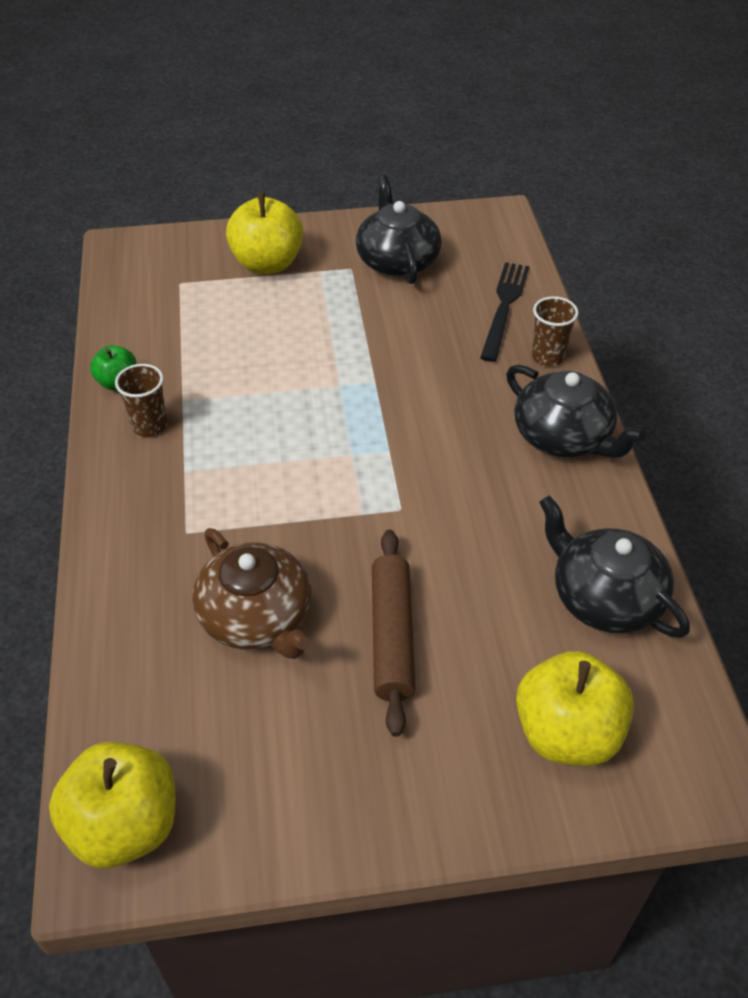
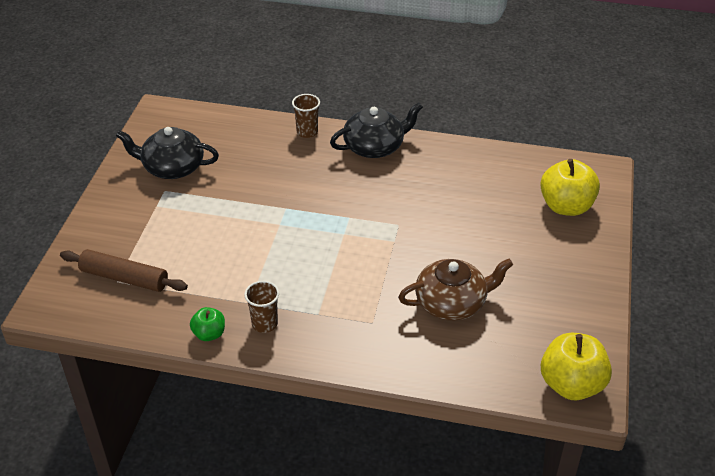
camera: 70 degrees left, 5 degrees down
(267, 263) = (128, 230): yellow apple -> none
(392, 636) = (486, 251): brown rolling pin -> brown rolling pin (124, 278)
(504, 307) = (252, 135): black fork -> none
(604, 597) = (491, 168): black teapot -> none

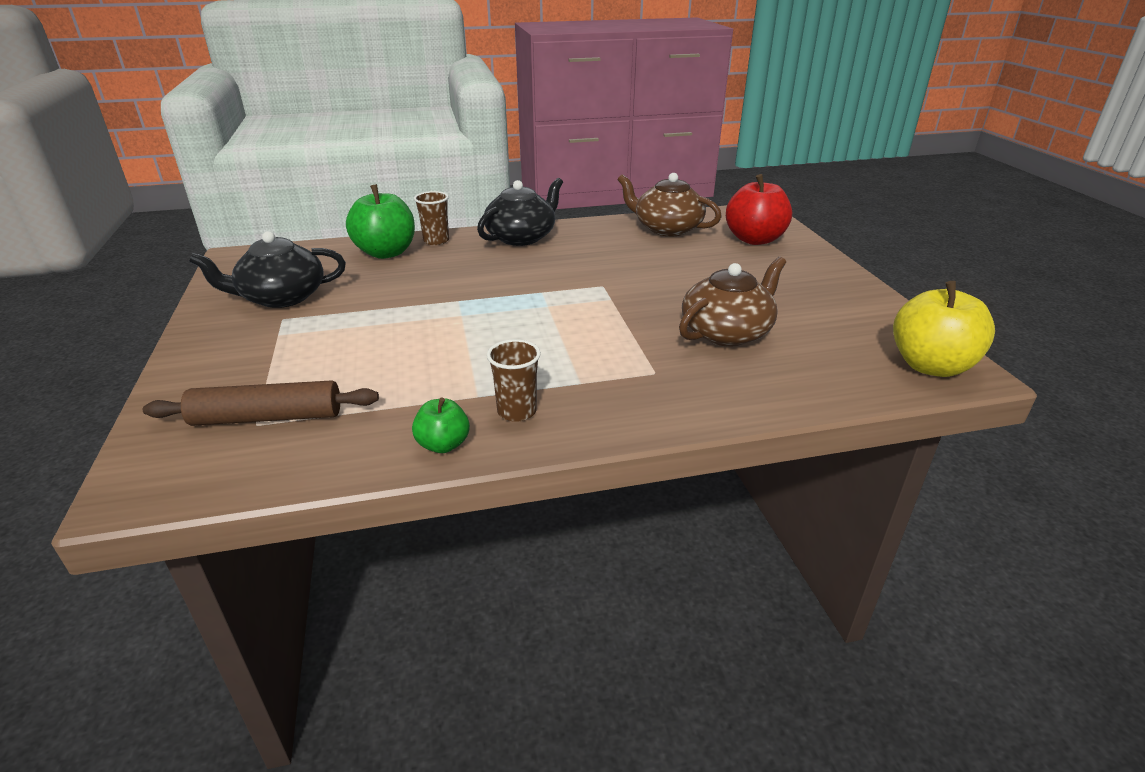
camera: 25 degrees left, 10 degrees down
(263, 136) = (386, 252): none -> green apple
(501, 169) = (666, 228): none -> brown teapot
(566, 206) = (754, 239): yellow apple -> red apple

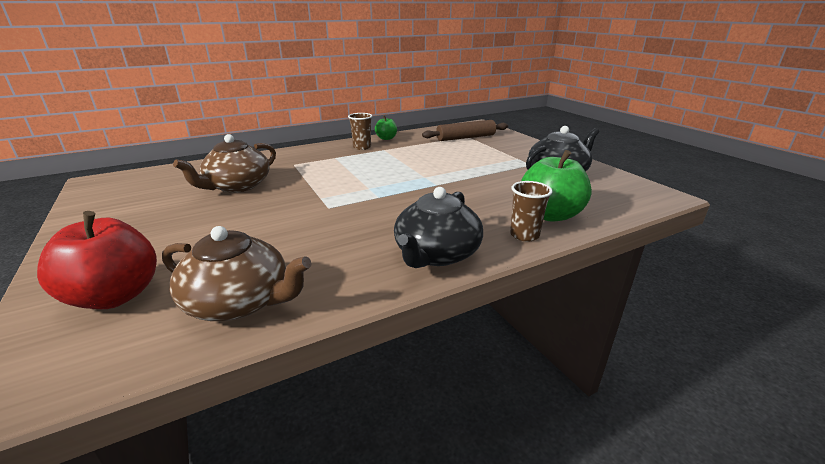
camera: 165 degrees right, 5 degrees down
(930, 366) = (114, 182): yellow apple -> none

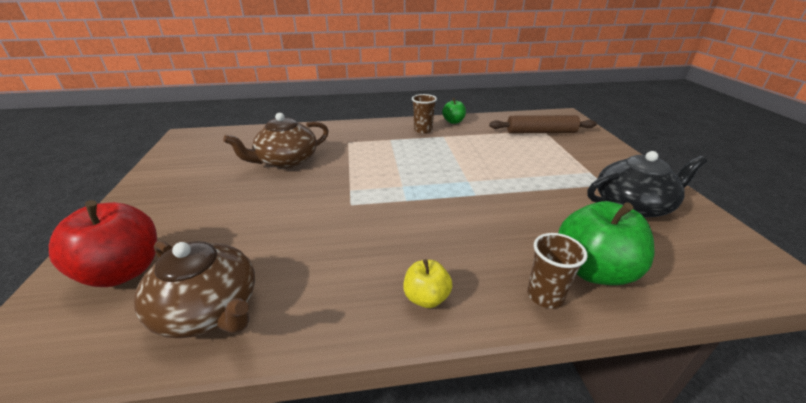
camera: 20 degrees right, 5 degrees up
(436, 254) = (426, 298): black teapot -> yellow apple

